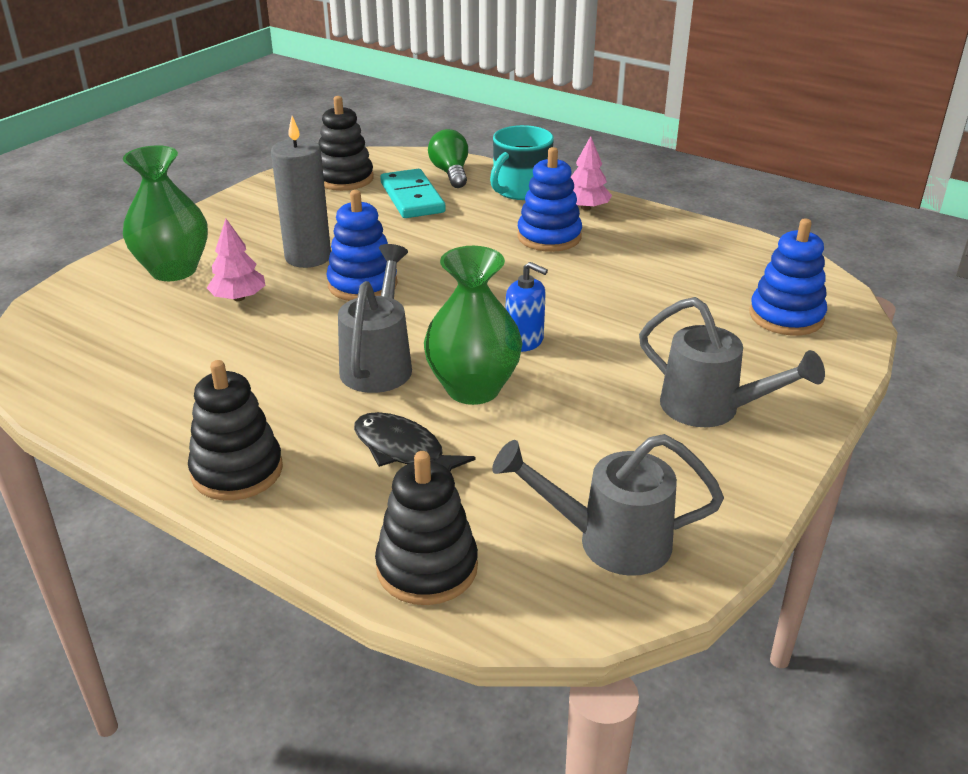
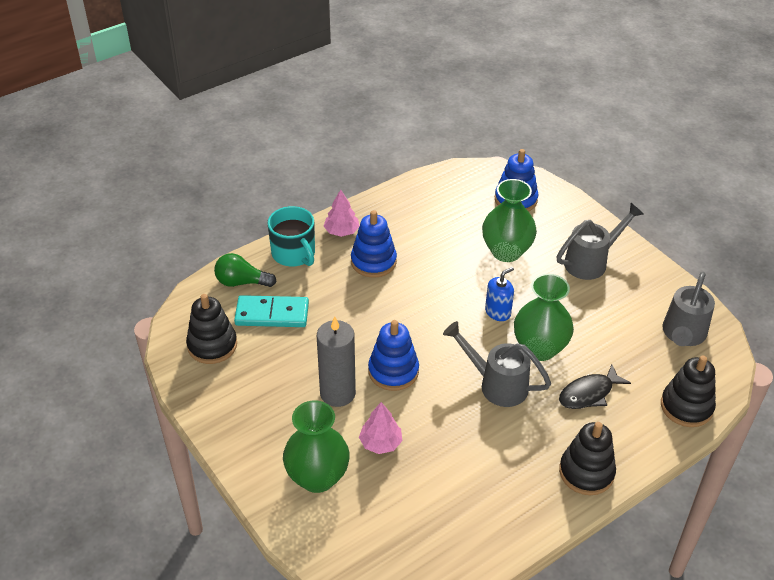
camera: 70 degrees left, 10 degrees up
(659, 327) = (506, 251): none -> green vase

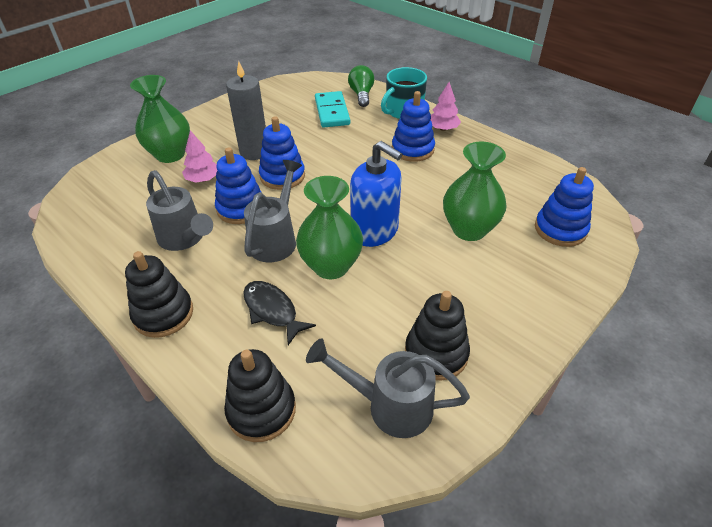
camera: 80 degrees right, 0 degrees up
(212, 345) = (293, 94): black stacking toy -> black stacking toy (436, 353)
(443, 410) = (241, 208): none -> blue stacking toy
(498, 312) = (375, 231): blue soap dispenser -> blue soap dispenser, size x1.75
(591, 262) = (488, 302): grey watering can -> grey watering can (184, 239)

